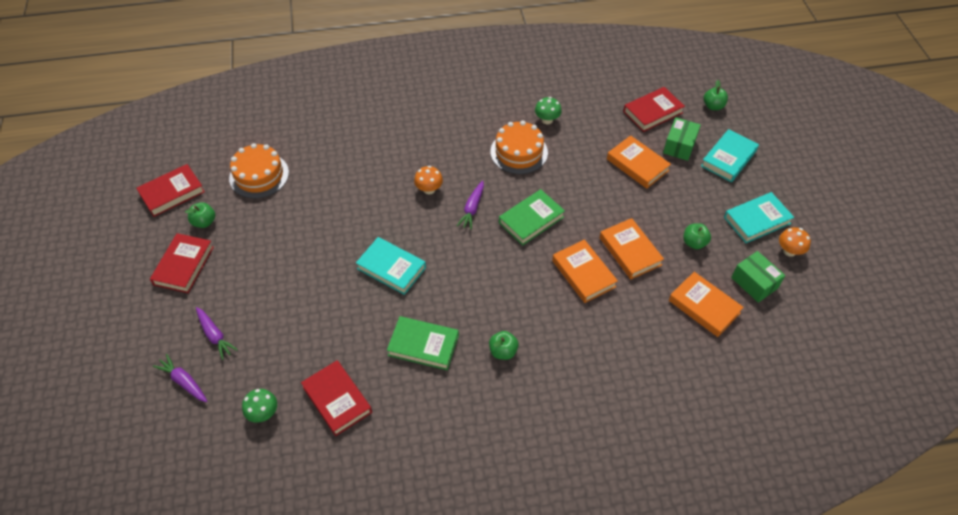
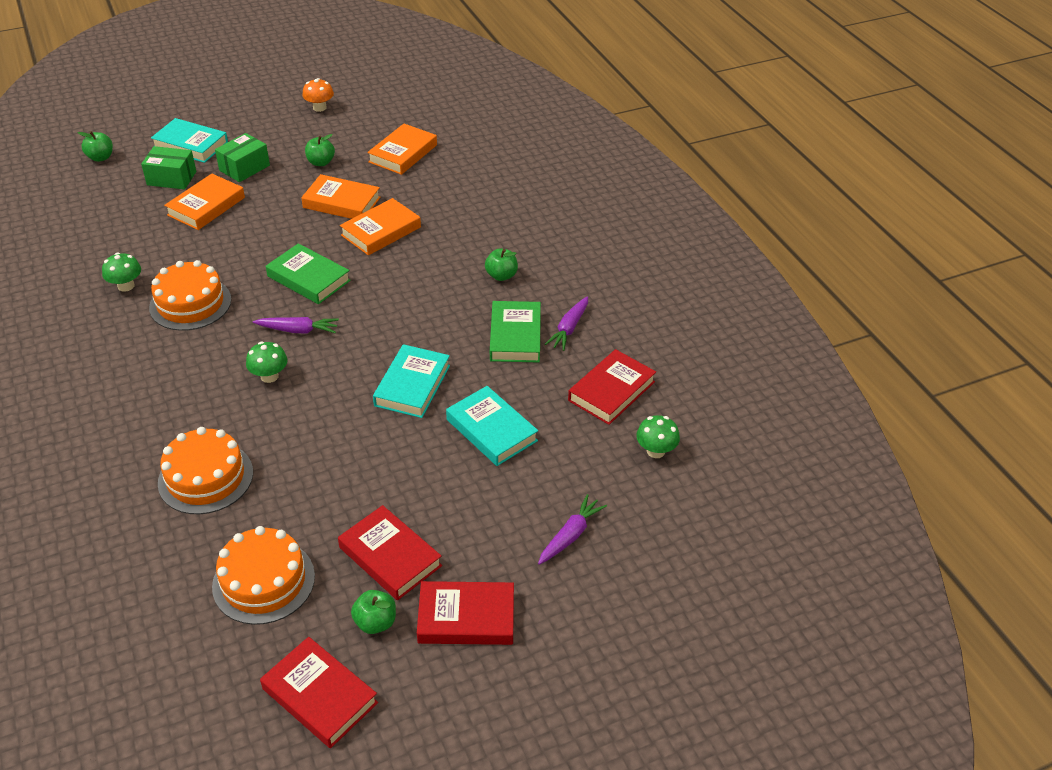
camera: 105 degrees left, 10 degrees down
(184, 382) = (649, 544): purple carrot -> purple carrot (569, 328)
(350, 154) = (205, 477): none -> orange cake
(429, 189) = (269, 376): orange mushroom -> green mushroom
(630, 251) = (341, 202): orange book -> orange book turned 60 degrees clockwise
(653, 112) = (111, 200): red book -> red book (390, 556)
(754, 283) = (365, 126): green box -> green box (244, 168)
(757, 220) = (282, 126): turquoise book -> turquoise book (491, 430)

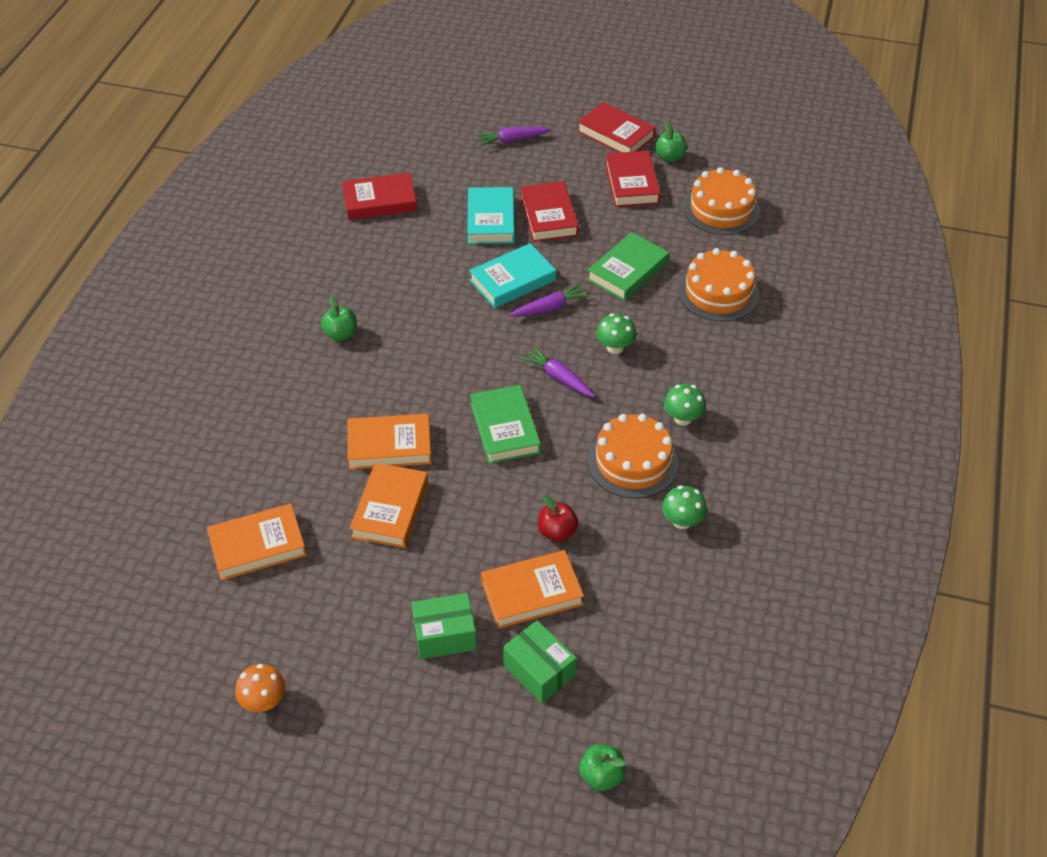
camera: 140 degrees left, 5 degrees up
(190, 145) = (475, 727): turquoise book -> none
(215, 241) = (557, 532): none -> red apple
(320, 695) = (728, 141): red book -> red book (548, 216)
(321, 162) = (355, 589): green apple -> none
(341, 202) = (390, 509): orange book -> orange book turned 45 degrees clockwise
(515, 336) = (394, 276): green book -> green book (627, 271)
(569, 328) = (348, 259): purple carrot -> purple carrot (550, 308)
(655, 451) = (402, 154): green mushroom -> green mushroom (683, 418)

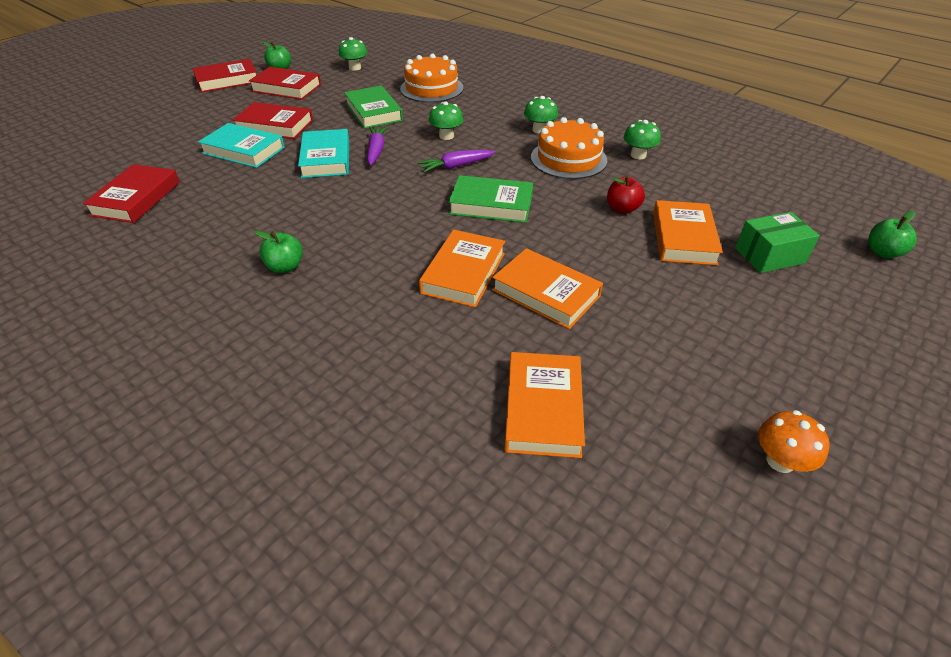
camera: 65 degrees left, 5 degrees down
(444, 635) = (717, 298): green box -> none
(512, 140) = (166, 118): purple carrot -> none
(721, 209) = (355, 68): orange cake -> green mushroom

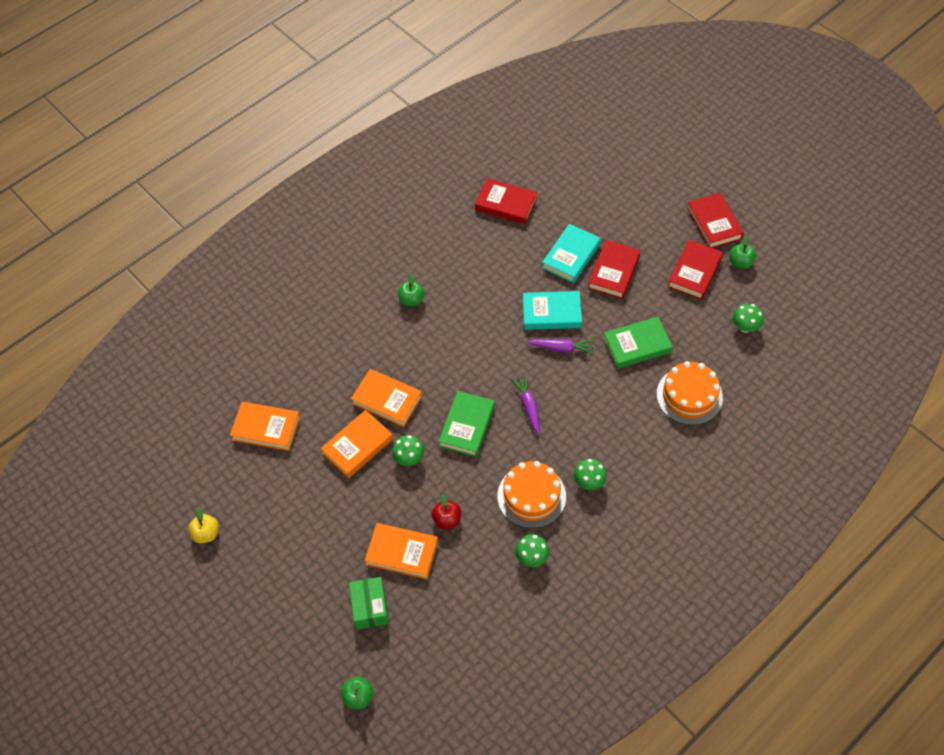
camera: 100 degrees right, 15 degrees up
(446, 136) = (583, 402): green mushroom -> green mushroom (409, 458)
(780, 461) = (206, 533): orange mushroom -> yellow apple

